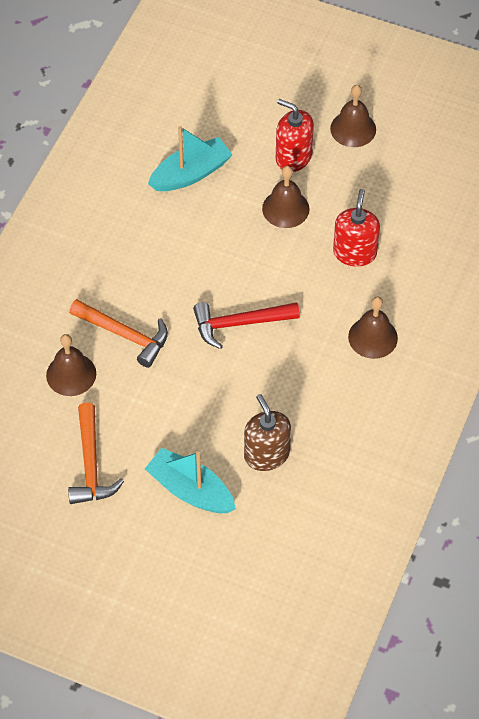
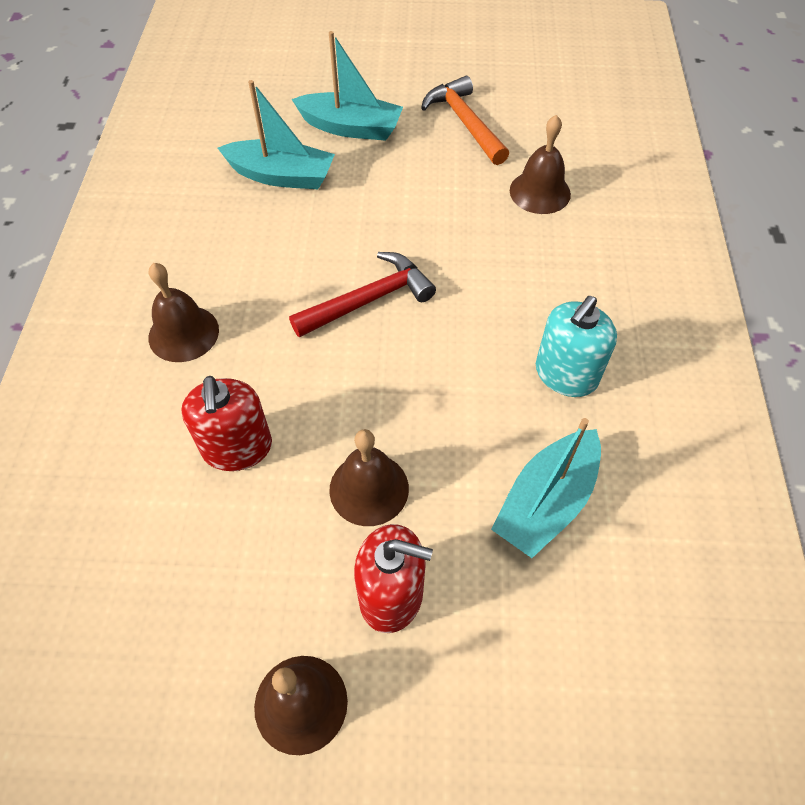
camera: 160 degrees right, 0 degrees up
(124, 335) = (505, 247): orange hammer -> none
(137, 236) = (566, 374): none -> turquoise soap dispenser
(266, 454) = (281, 176): brown soap dispenser -> turquoise boat

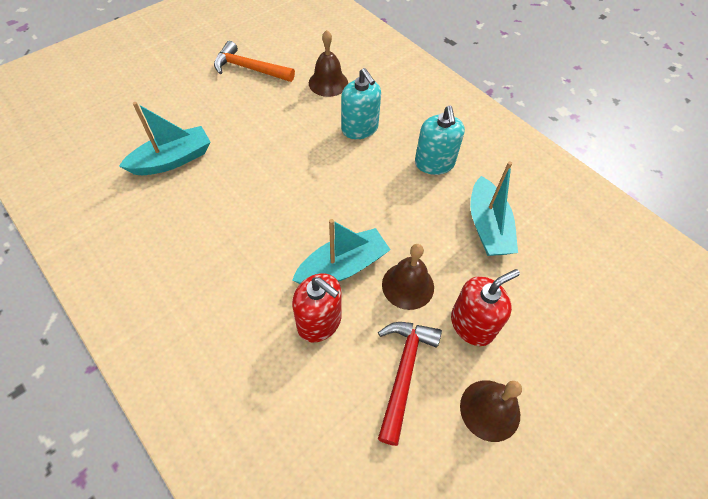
camera: 45 degrees left, 0 degrees up
(183, 333) = (215, 287): brown bell -> none
(351, 128) = (185, 108): turquoise boat -> turquoise boat (343, 267)
(369, 300) = (302, 194): red hammer -> red hammer (403, 372)
(518, 270) = (359, 128): none -> turquoise soap dispenser

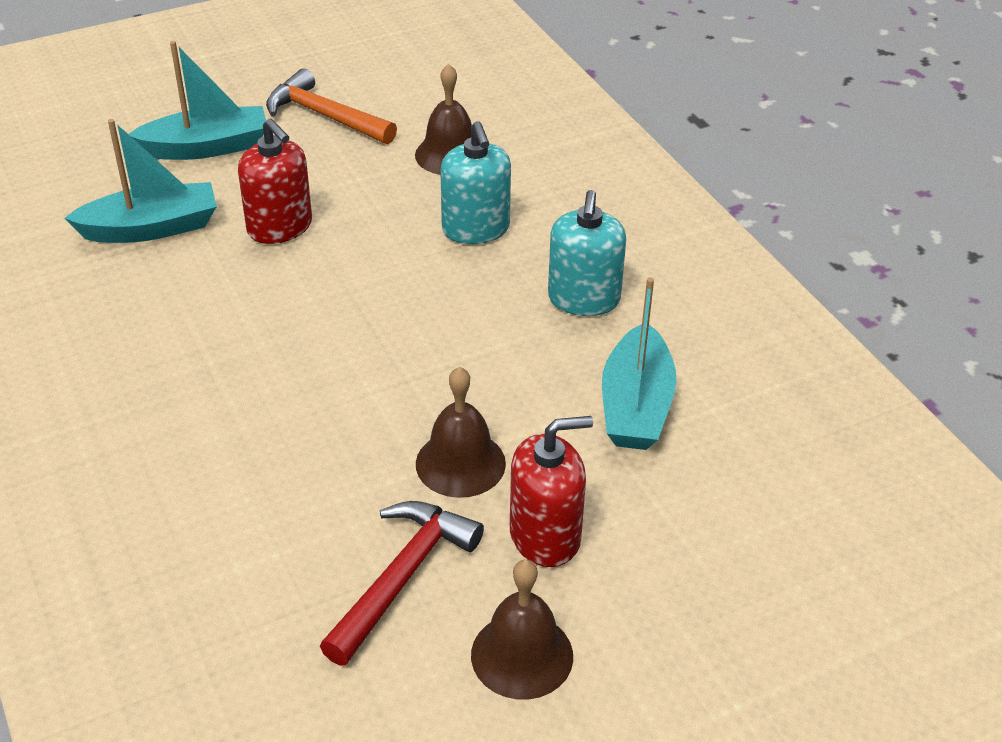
camera: 15 degrees right, 15 degrees down
(319, 321) = (295, 485): red soap dispenser -> red soap dispenser (280, 227)
(343, 267) = (364, 419): turquoise boat -> turquoise boat (206, 147)

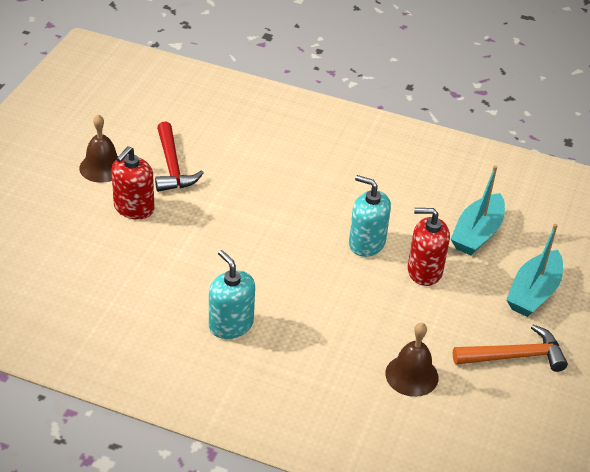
camera: 135 degrees right, 0 degrees up
(460, 463) = (198, 215): brown bell -> none
(476, 229) = (333, 332): turquoise soap dispenser -> turquoise soap dispenser (366, 243)
(636, 405) = (149, 283): turquoise boat -> none

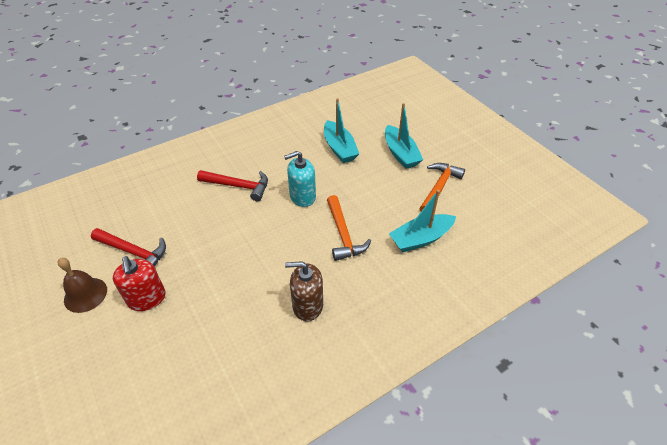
camera: 50 degrees left, 5 degrees up
(231, 324) = (307, 305): turquoise soap dispenser -> brown soap dispenser
(326, 185) = (238, 186): none -> red hammer
(348, 305) = (343, 234): none -> orange hammer
(411, 375) = (421, 239): brown bell -> turquoise boat
(424, 271) = (347, 185): red soap dispenser -> none

